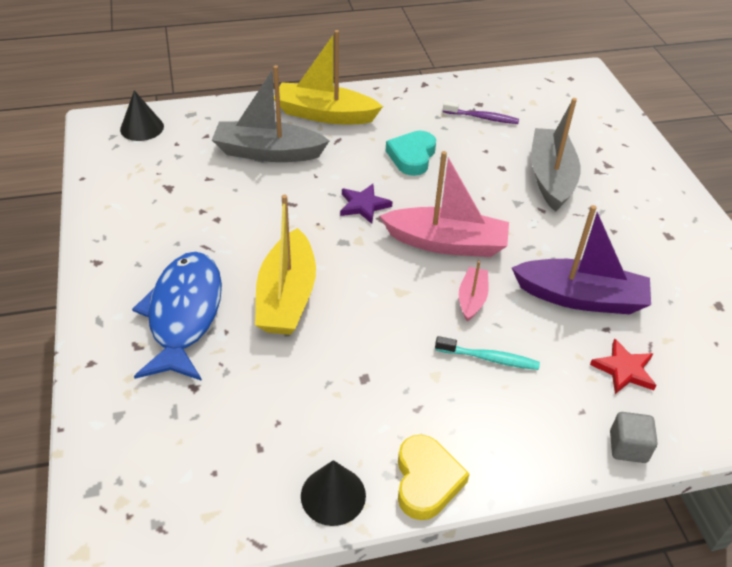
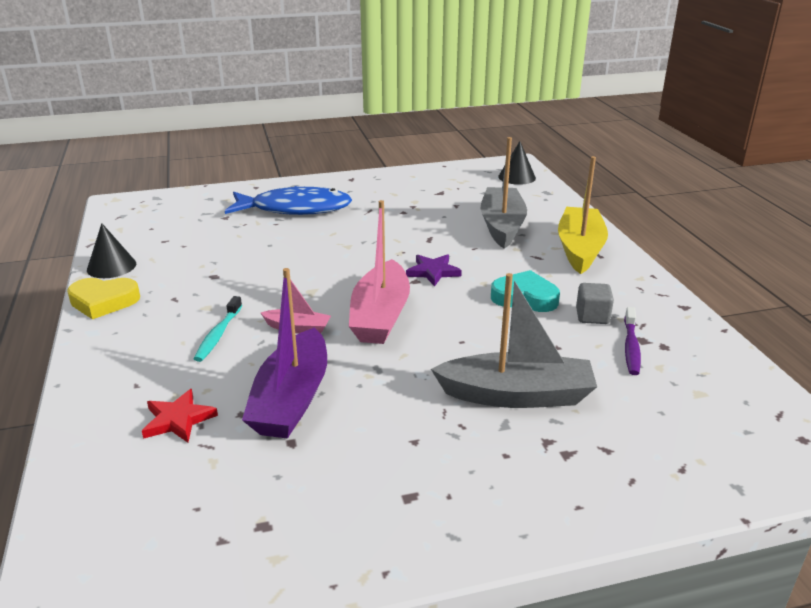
camera: 90 degrees right, 15 degrees down
(287, 296) = (310, 242): yellow boat -> none
(628, 447) = (81, 409): grey cube -> grey cube (592, 316)

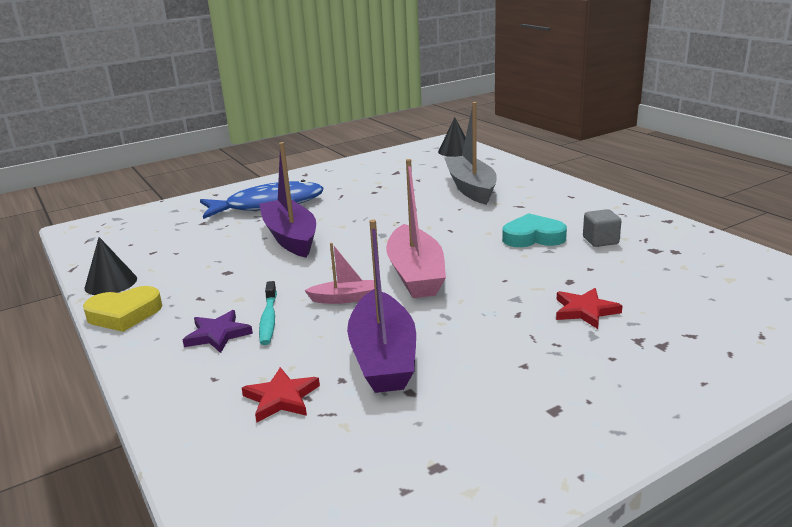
camera: 15 degrees left, 5 degrees down
(292, 249) = (290, 237): none -> purple boat
(433, 272) = (437, 232): purple star -> purple star (217, 335)
(516, 395) = (585, 311): grey boat -> red star
(580, 249) = (550, 194): yellow boat -> none
(631, 347) = (650, 257): purple toothbrush -> none

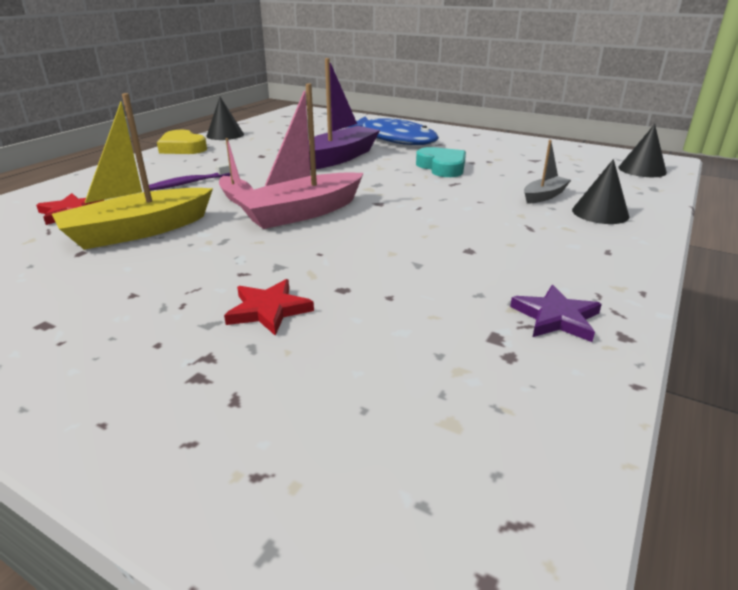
camera: 60 degrees right, 5 degrees up
(217, 335) = (161, 175): purple star -> purple star (556, 317)
(269, 319) = (190, 183): turquoise toothbrush -> purple toothbrush
(383, 357) = (138, 231): purple boat -> yellow boat
(471, 188) = (544, 196): grey boat -> grey boat, size x0.51
(515, 182) = (600, 213): none -> black cone
(533, 237) = (446, 249): turquoise heart -> turquoise heart (442, 167)
(600, 241) = (482, 292): grey cube -> none

